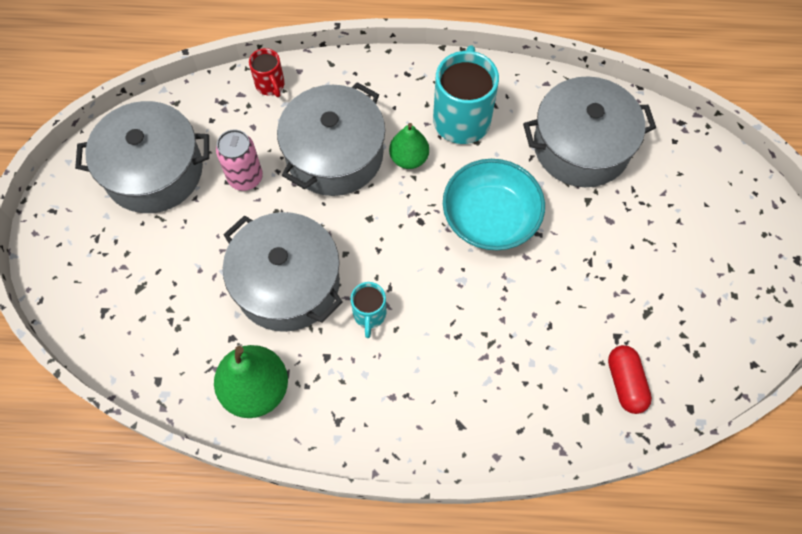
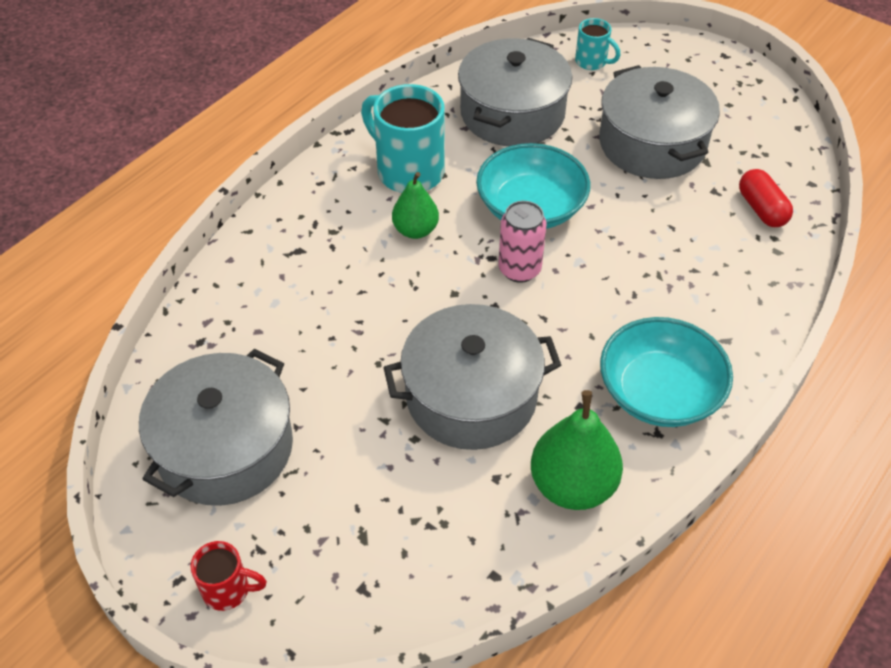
camera: 55 degrees left, 15 degrees down
(245, 178) = (314, 369): pink can -> pink can (519, 269)
(270, 85) = (223, 291): red mug -> red mug (228, 590)
(334, 154) = (357, 282): grey pot -> grey pot (652, 143)
(369, 315) = (561, 348): turquoise mug -> turquoise mug (592, 62)
(375, 403) = (659, 392): none -> turquoise bowl
(625, 383) = (761, 209): red capsule -> red capsule turned 45 degrees clockwise

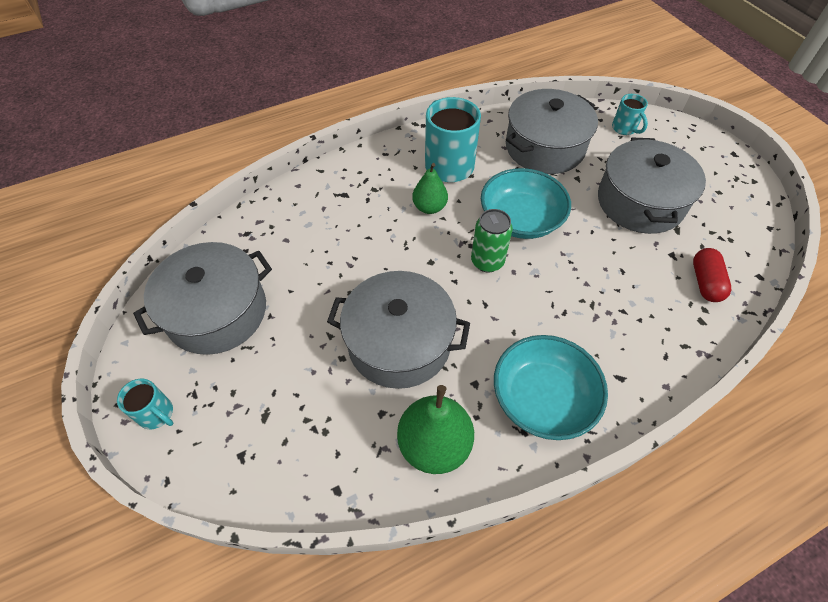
camera: 25 degrees right, 5 degrees up
(228, 590) = (157, 414): red mug -> turquoise mug
(519, 269) = (487, 261): pink can -> green can

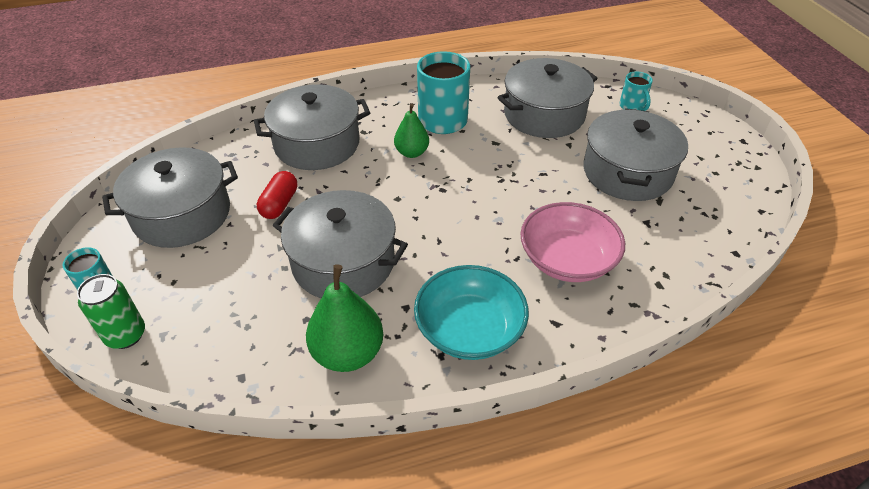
camera: 10 degrees right, 10 degrees down
(331, 210) = (317, 144): none -> grey pot
(487, 261) = (453, 205): green can -> green can (126, 335)
(520, 219) = (499, 173): turquoise bowl -> none
(611, 307) = (567, 259): none -> pink bowl
(705, 282) = (674, 251): red capsule -> red capsule (279, 204)

